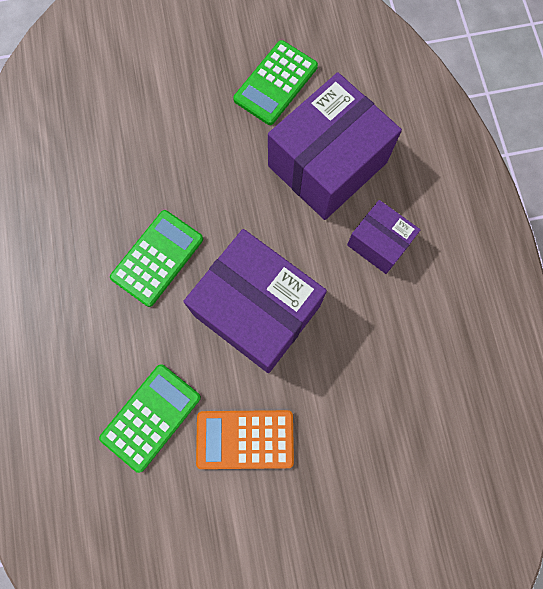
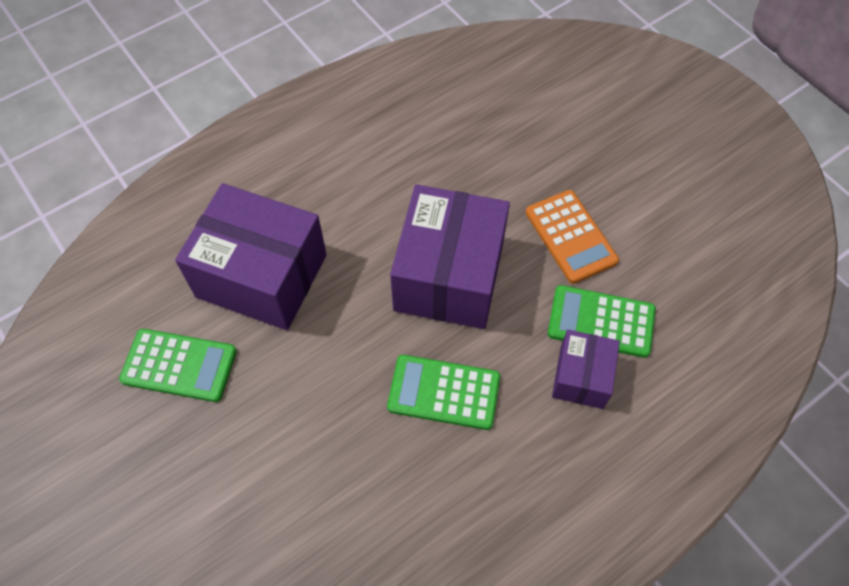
camera: 115 degrees left, 15 degrees down
(379, 243) = (329, 201): purple box -> purple box (581, 377)

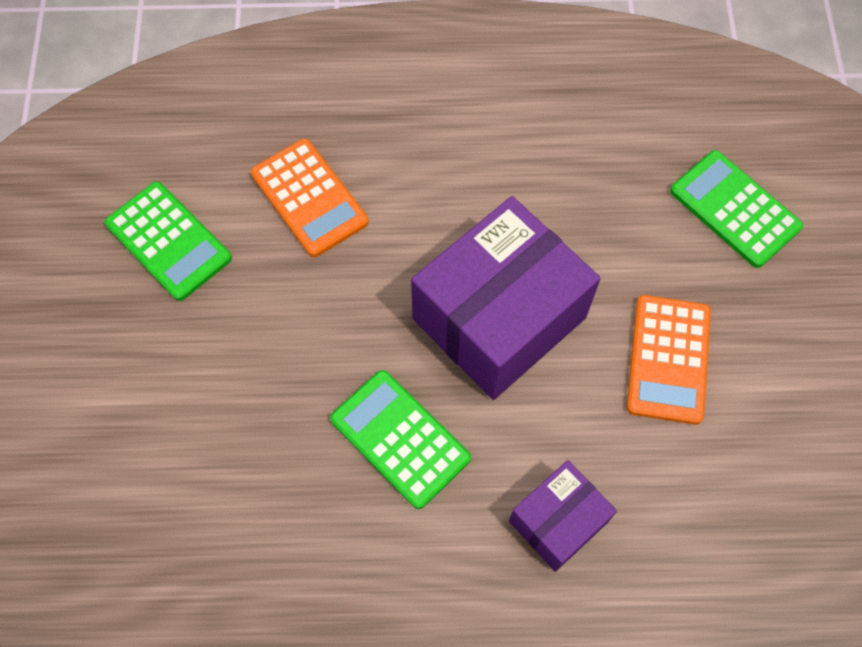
camera: 35 degrees right, 5 degrees up
(262, 276) = (309, 198): purple box -> orange calculator
(601, 322) = (627, 476): green calculator -> green calculator (734, 209)

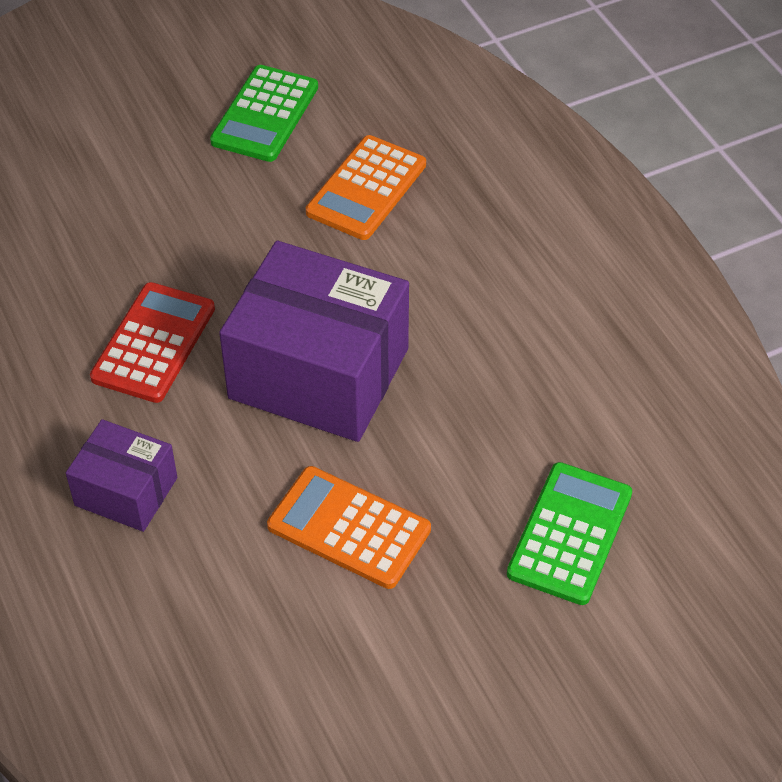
camera: 65 degrees right, 15 degrees down
(400, 439) = (153, 343): green calculator -> red calculator
(668, 359) = (349, 528): orange calculator -> orange calculator turned 45 degrees clockwise

